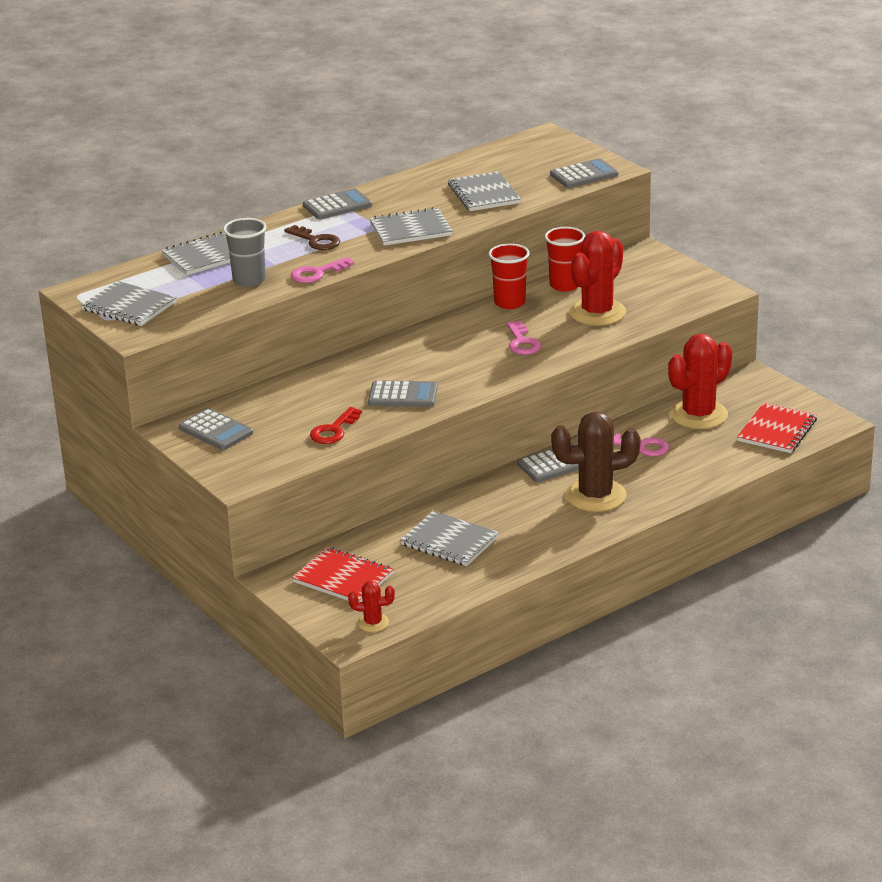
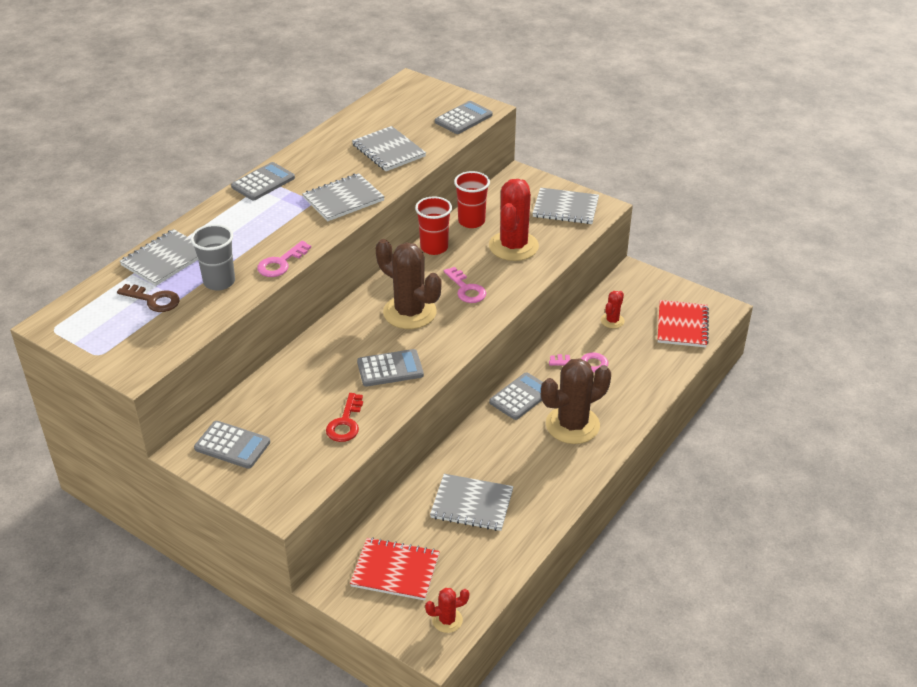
camera: 20 degrees left, 10 degrees up
(129, 306) = (113, 334): grey notebook -> grey notebook (565, 208)
(316, 241) = (262, 225): brown key -> brown key (154, 300)
(450, 353) = (409, 312): none -> brown cactus
(698, 415) = (612, 321): red cactus -> red cactus, size x0.48

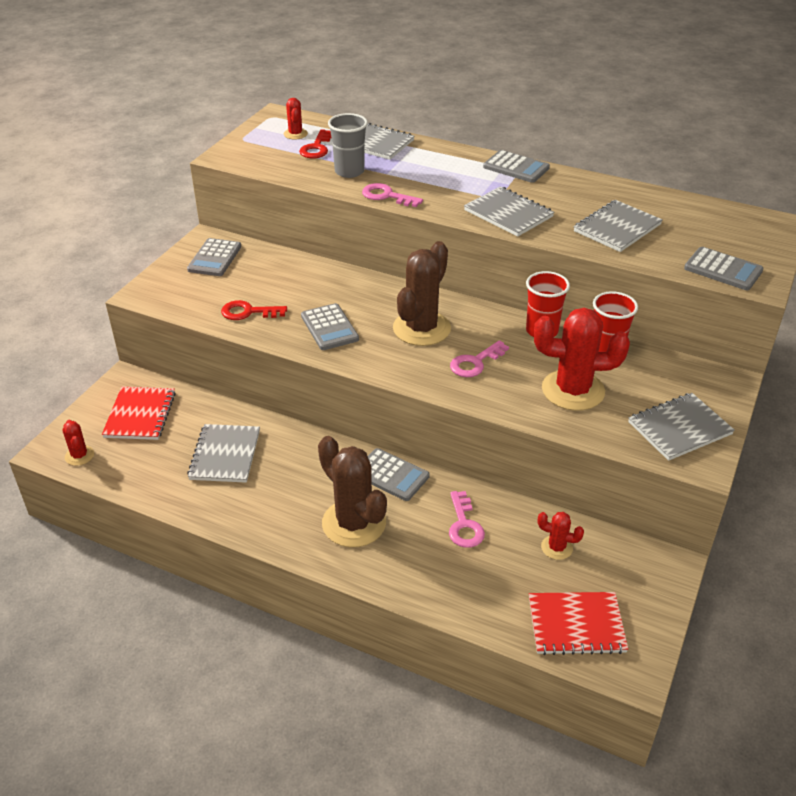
camera: 80 degrees right, 0 degrees up
(110, 313) = (295, 134): none -> red cactus
(154, 300) = (316, 148): brown key -> red key
(565, 208) = (679, 428): grey notebook -> grey notebook turned 60 degrees clockwise

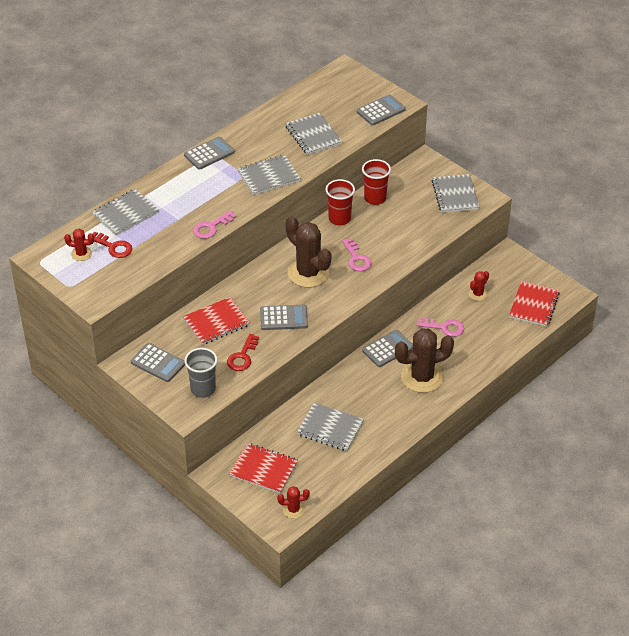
camera: 70 degrees left, 5 degrees up
(297, 281) = (216, 322): none -> red notebook
(349, 171) = (163, 238): grey cup -> grey cup (203, 389)
(573, 390) = (403, 225): red cactus -> none

